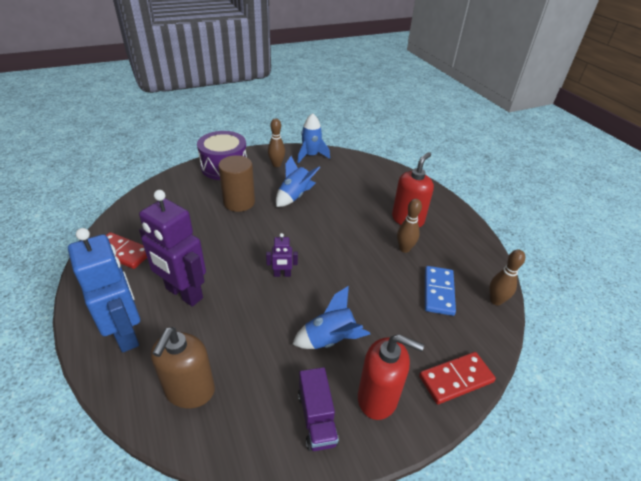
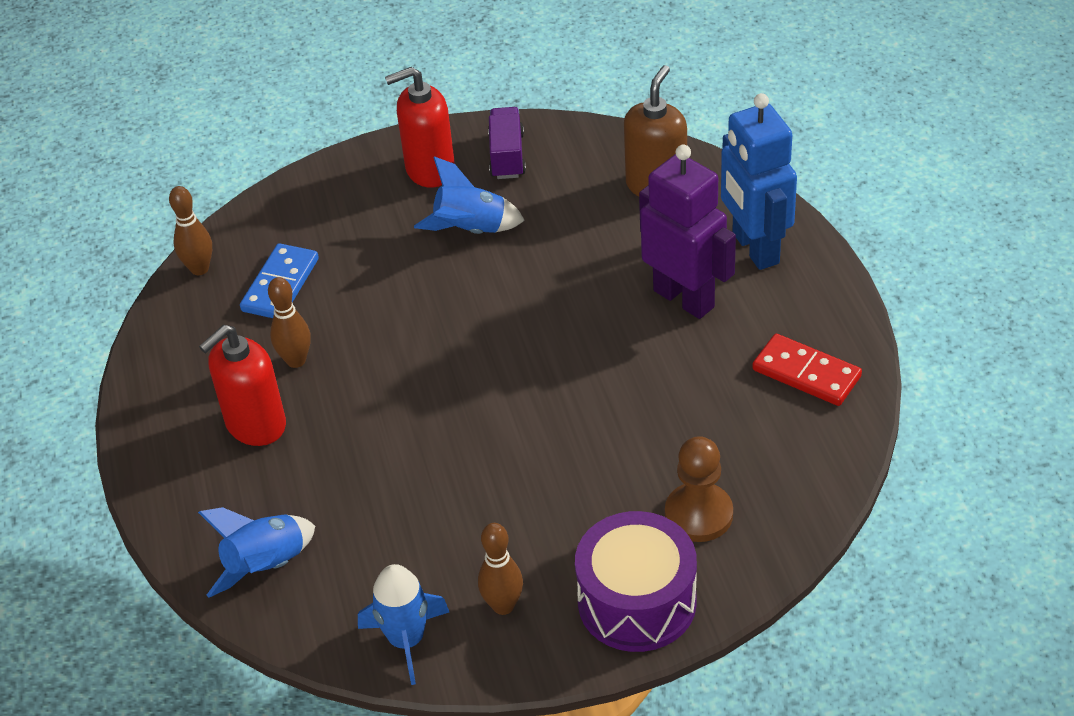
camera: 165 degrees left, 5 degrees up
(195, 193) = (698, 514): none -> brown pawn
(239, 202) = (599, 483): brown cylinder -> none
(282, 274) = (525, 322): purple robot -> none
(295, 196) = (475, 496): blue rocket -> blue rocket (266, 566)
(378, 398) = (429, 170): red soap dispenser -> red soap dispenser turned 45 degrees counterclockwise
(456, 379) = (324, 182): red domino -> none

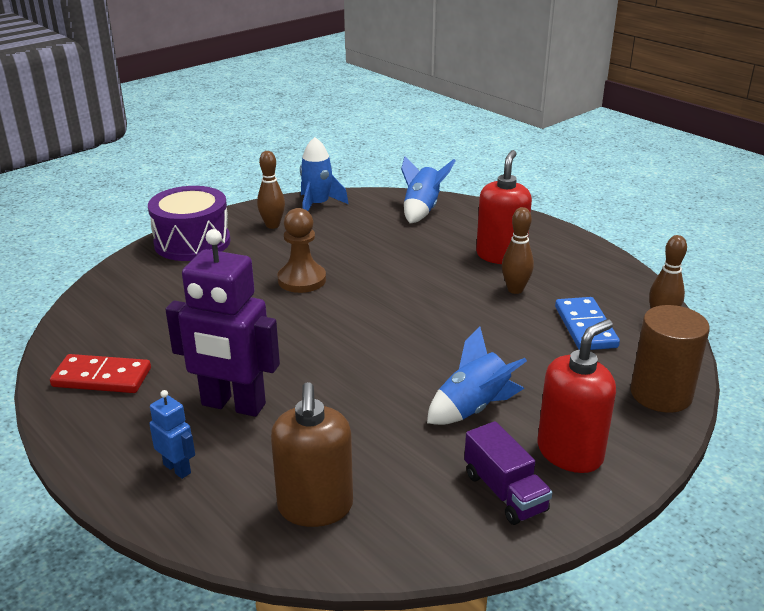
camera: 150 degrees right, 15 degrees down
(300, 195) = (661, 394): none -> brown cylinder
(698, 514) = (167, 283): brown pawn -> brown pawn (302, 280)
(754, 248) = (177, 468): blue robot -> blue robot, size x0.46

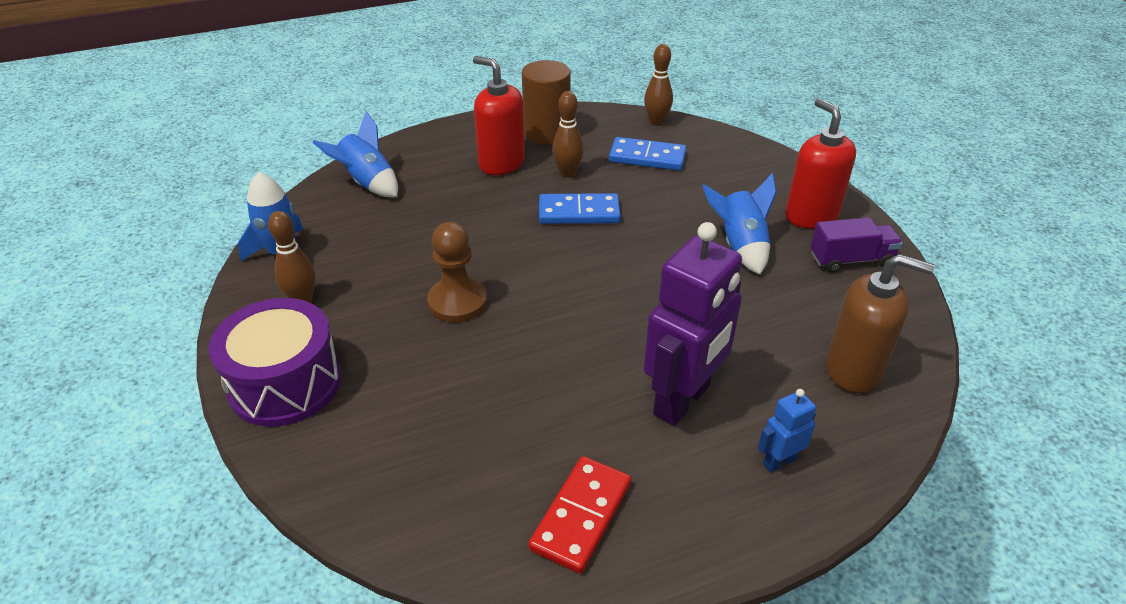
camera: 70 degrees left, 10 degrees up
(458, 307) = (579, 212): none -> blue domino
(661, 394) = (752, 154): brown cylinder -> brown cylinder (547, 133)

